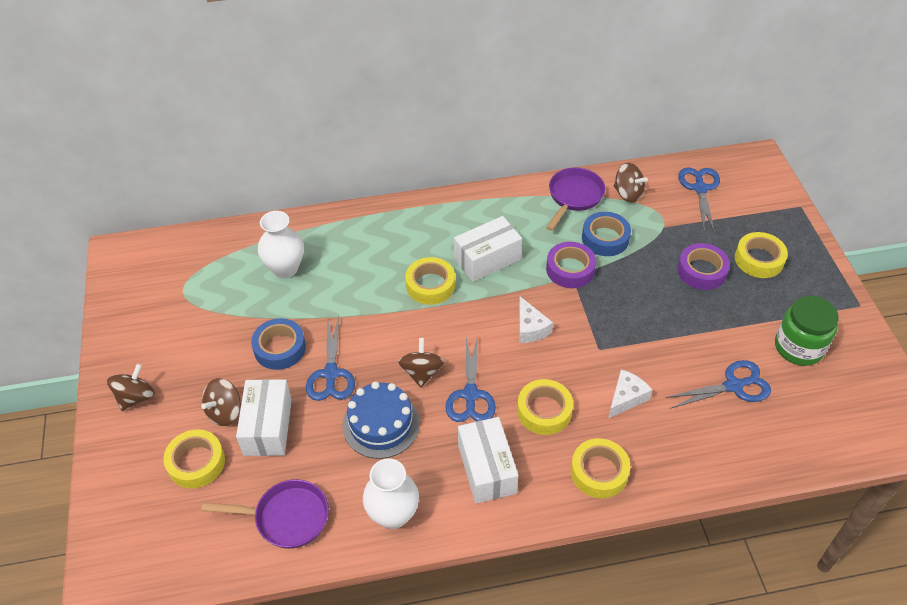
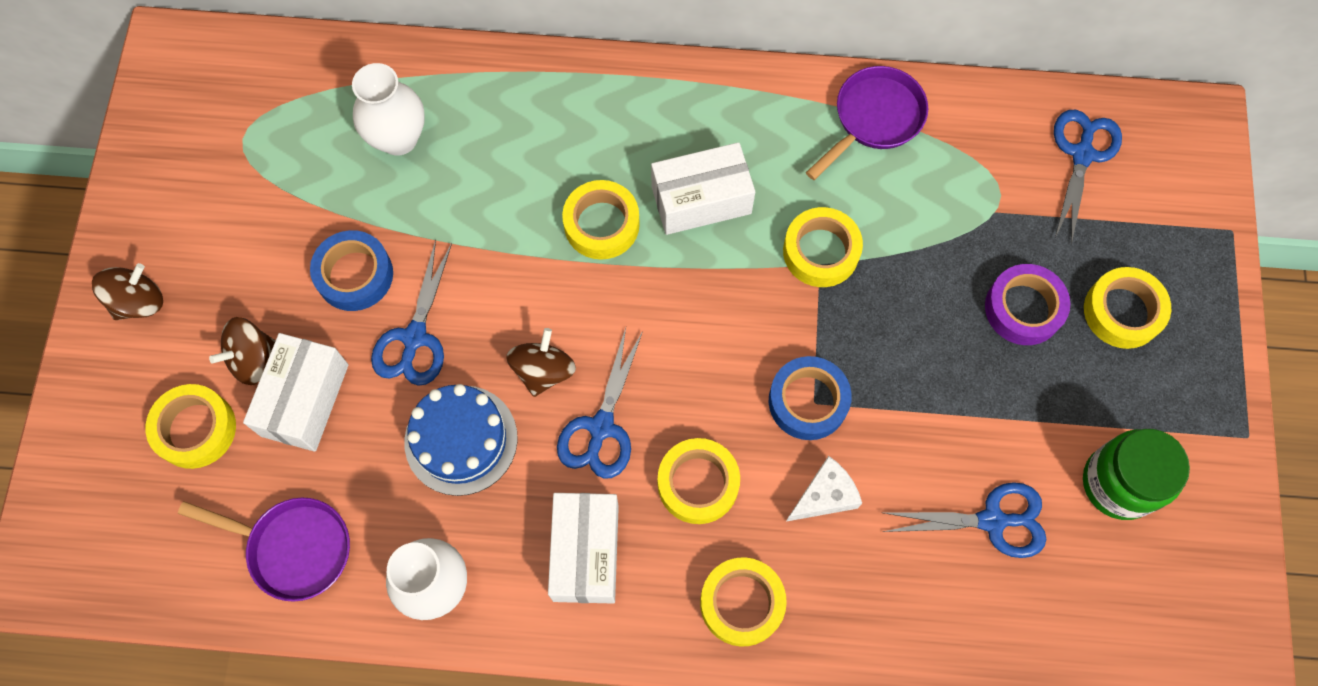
camera: 15 degrees right, 20 degrees up
(530, 328) = (725, 339): white cheese -> none
(570, 269) = (821, 251): purple tape -> yellow tape
(605, 238) = (895, 209): blue tape -> blue tape (808, 401)
(627, 194) = (961, 134): brown spinning top -> none

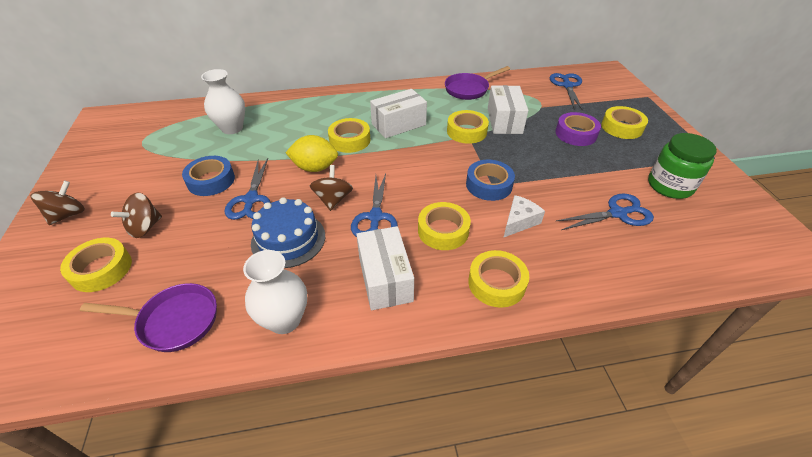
camera: 15 degrees left, 25 degrees down
(305, 400) = (181, 240): white box -> white box (504, 121)
(527, 285) = (315, 168): none -> yellow lemon
(874, 119) = (469, 89): purple pan -> purple pan turned 150 degrees counterclockwise

